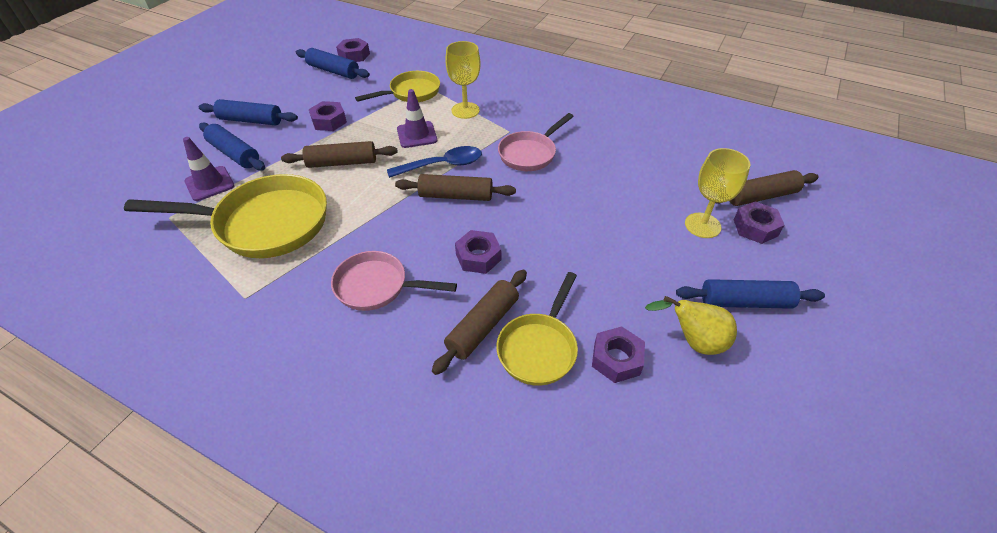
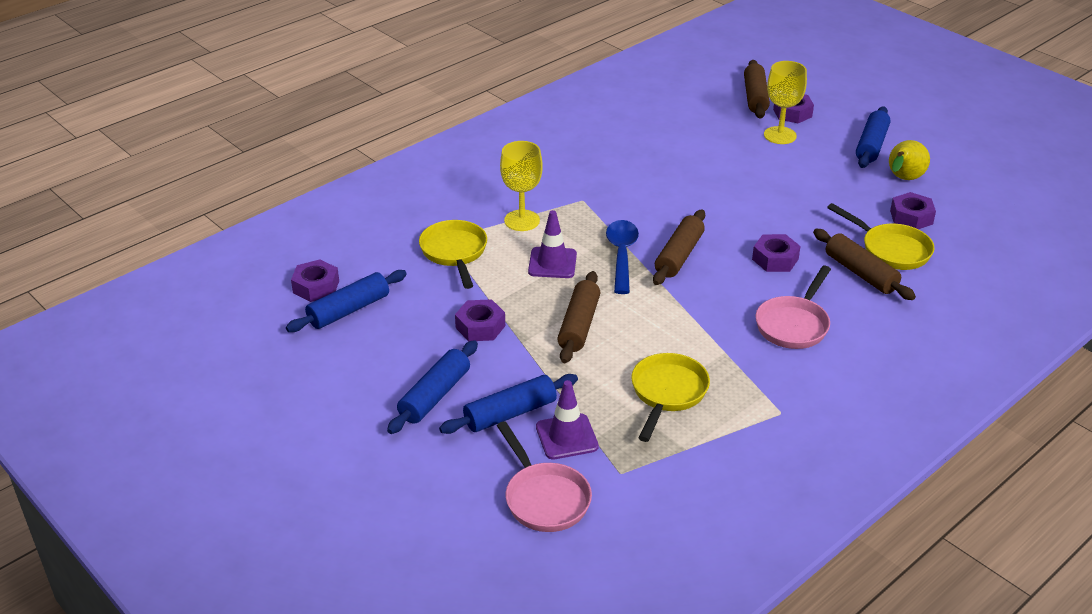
camera: 70 degrees left, 10 degrees down
(264, 224) = (667, 393): yellow pan -> yellow pan, size x0.60
(530, 153) = (631, 196): pink pan -> pink pan (544, 498)

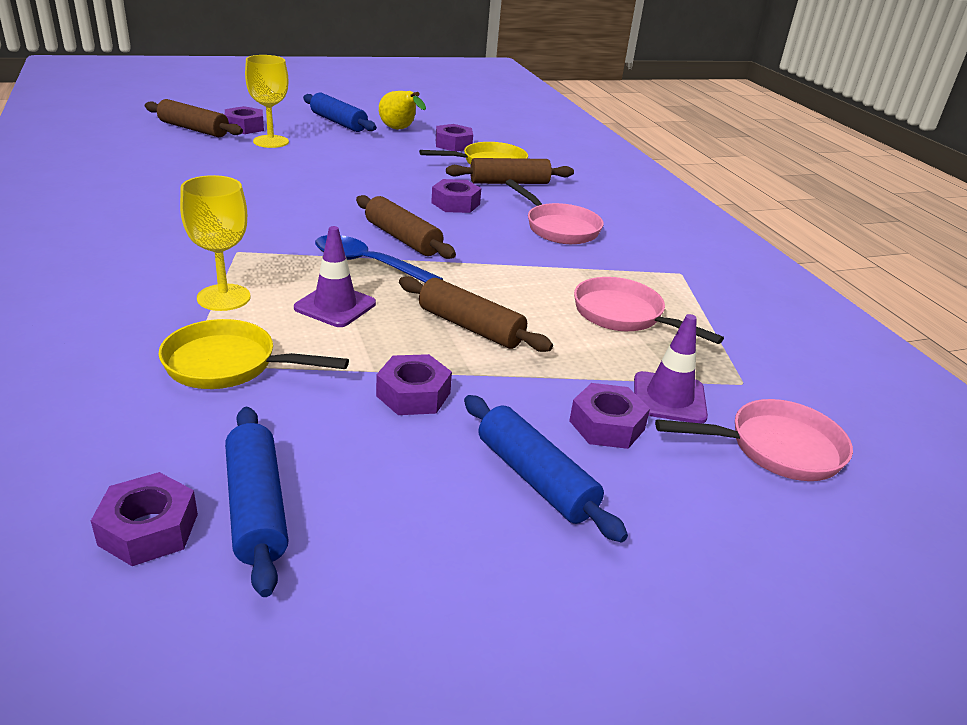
camera: 70 degrees left, 5 degrees down
(510, 413) = (607, 425): blue rolling pin -> purple nut
(667, 393) = (624, 316): yellow pan -> pink pan

